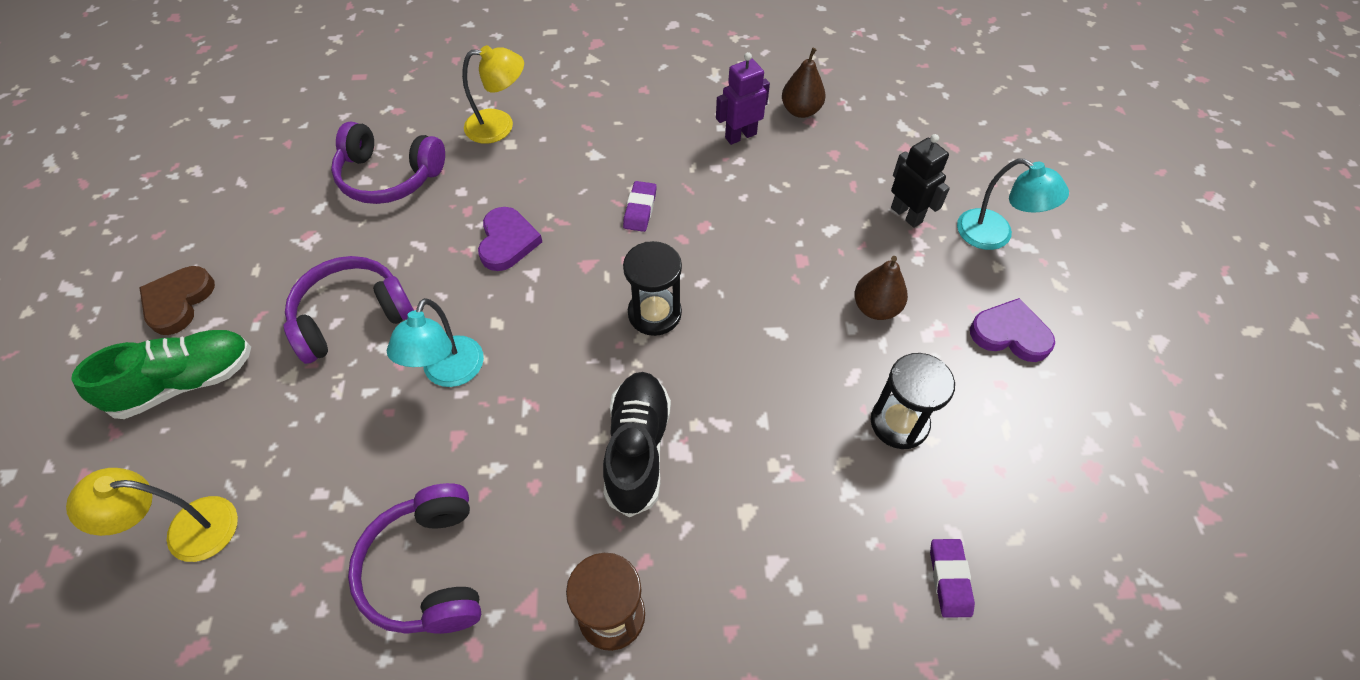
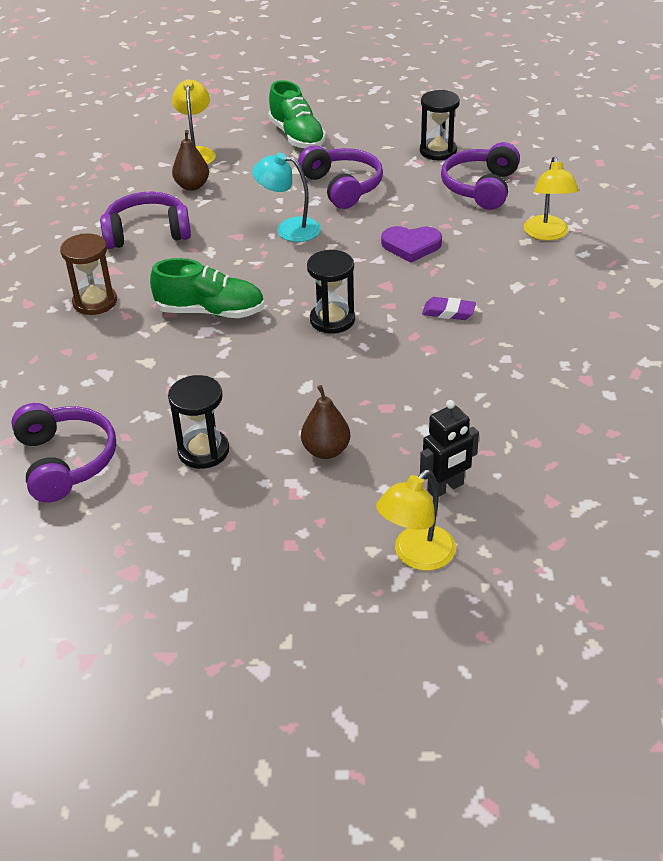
camera: 95 degrees right, 15 degrees down
(178, 302) = (361, 124): brown heart -> none
(287, 215) = (438, 151): none -> black hourglass
(637, 449) = (211, 312): black shoe -> green shoe
(740, 136) = (553, 376): purple robot -> none
(801, 111) = (600, 422): brown pear -> brown pear (192, 186)
(949, 579) = (65, 461): purple eraser -> purple headphones
(995, 235) = (416, 556): turquoise lamp -> yellow lamp
(1010, 334) = (285, 543): purple heart -> none

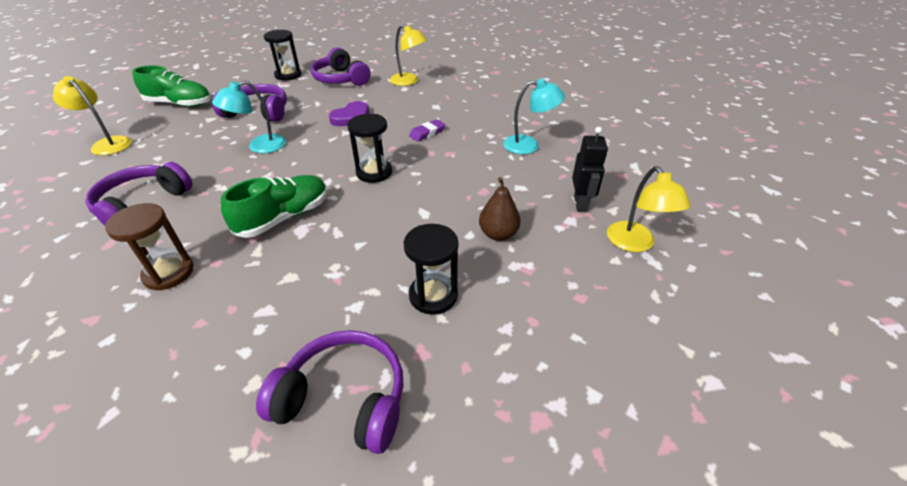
camera: 55 degrees left, 0 degrees up
(192, 186) = (137, 161): brown pear -> none
(522, 398) = (529, 145): none -> turquoise lamp

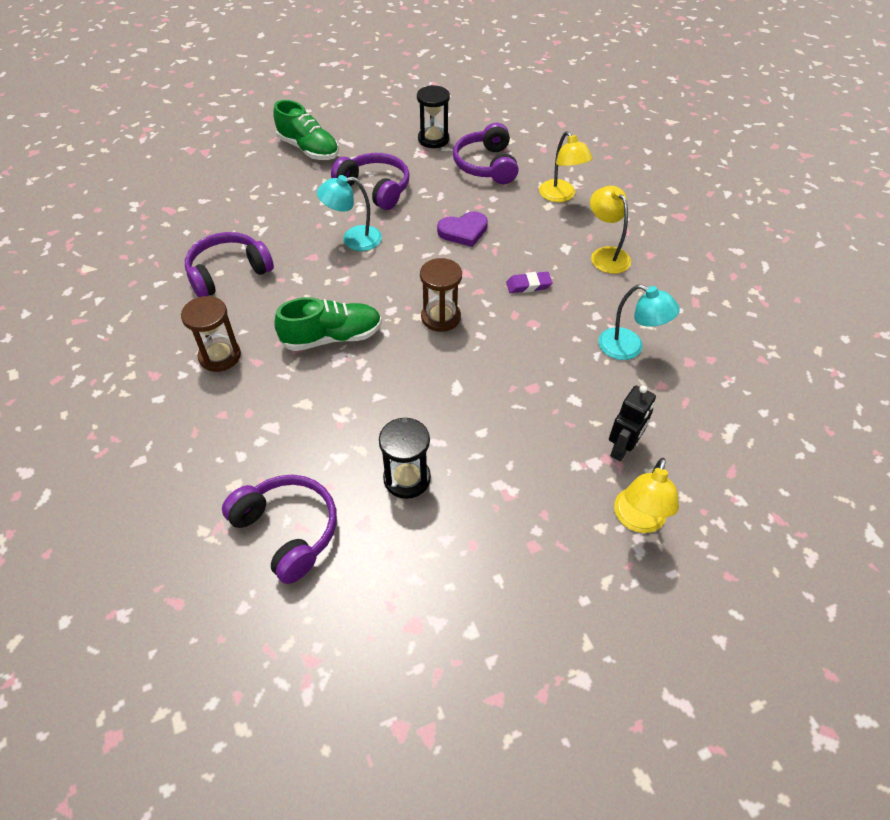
camera: 30 degrees right, 10 degrees up
(107, 143) = (228, 183): yellow lamp -> yellow lamp (605, 255)
(374, 172) = (441, 317): black hourglass -> brown hourglass
(498, 234) = (509, 444): brown pear -> none

